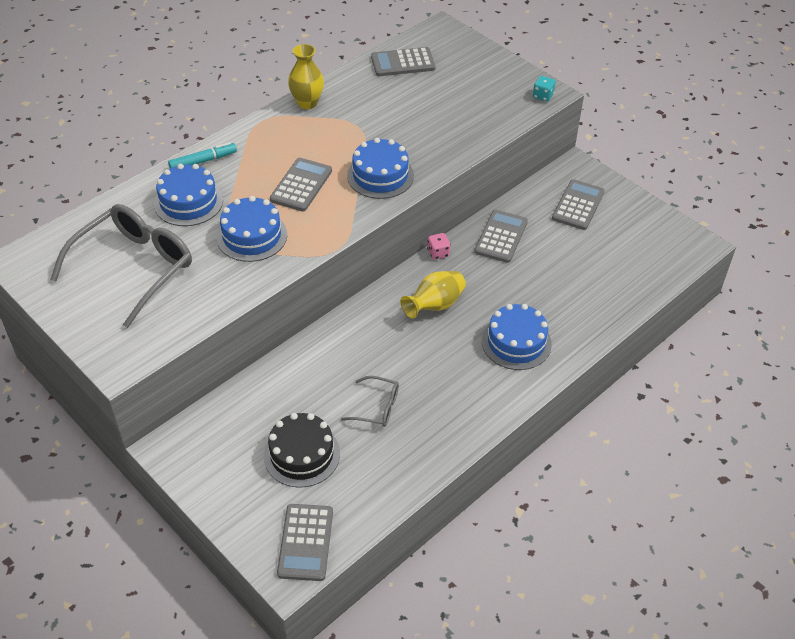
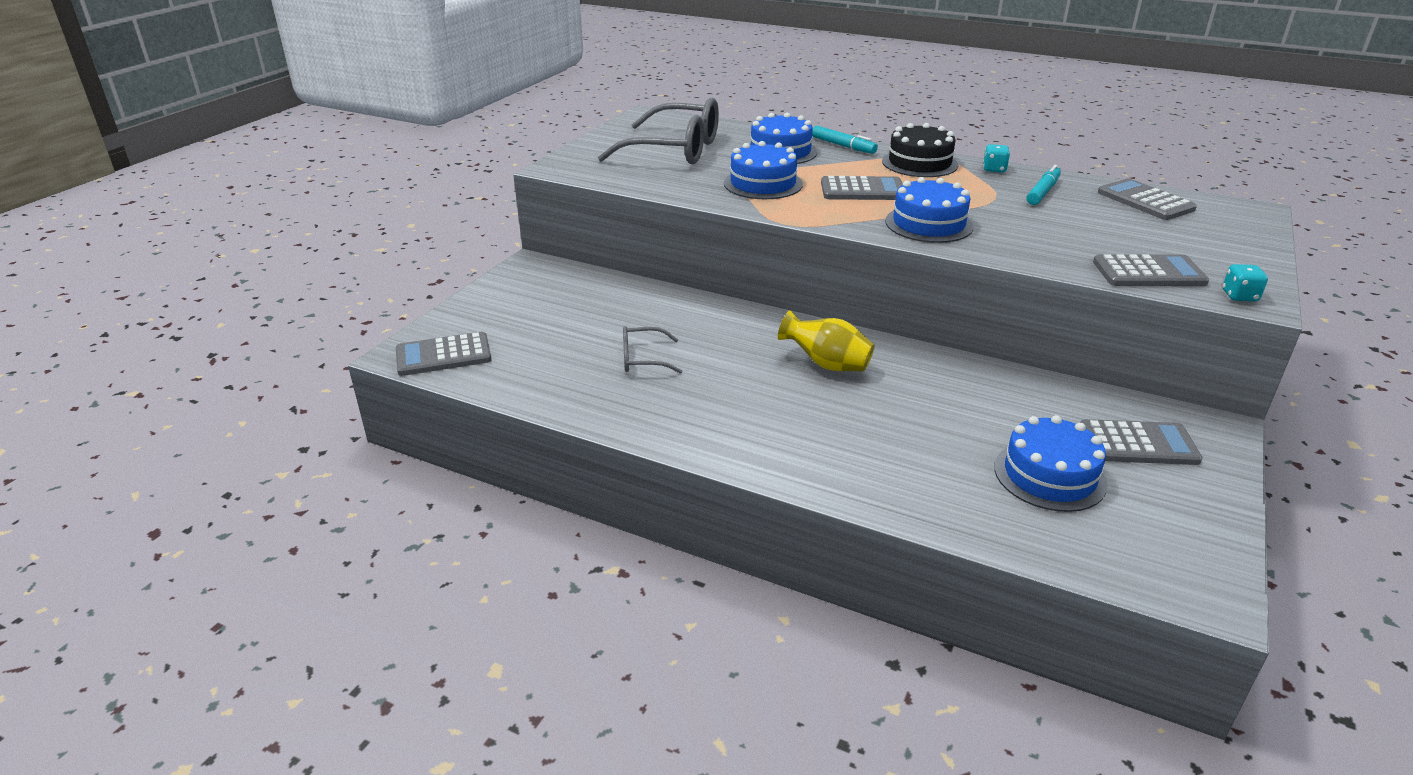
camera: 70 degrees right, 15 degrees down
(302, 454) = (554, 329): black cake -> black cake (919, 163)
(307, 103) = (994, 169): yellow vase -> turquoise dice
(361, 99) = (1043, 192): none -> turquoise marker
(377, 407) = (643, 359): grey glasses -> grey glasses turned 90 degrees clockwise
(438, 253) = (915, 349): pink dice -> none
(501, 237) = (995, 389): grey calculator -> grey calculator (1148, 272)
(516, 342) = (816, 437): blue cake -> blue cake (1049, 475)

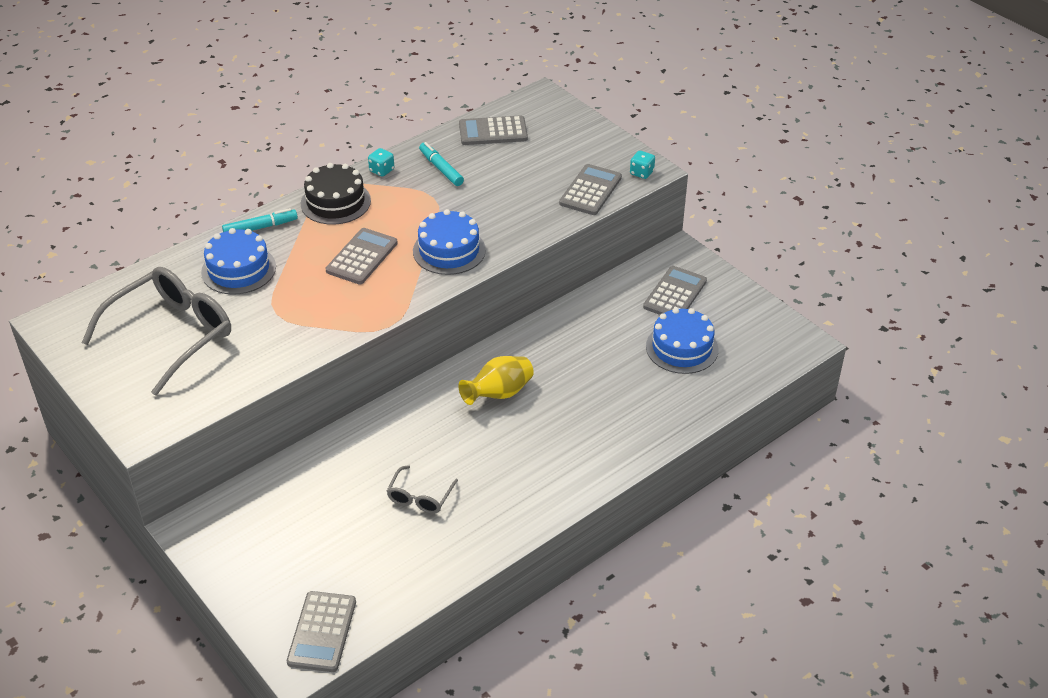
camera: 65 degrees left, 10 degrees up
(763, 184) = (301, 307): blue cake -> none

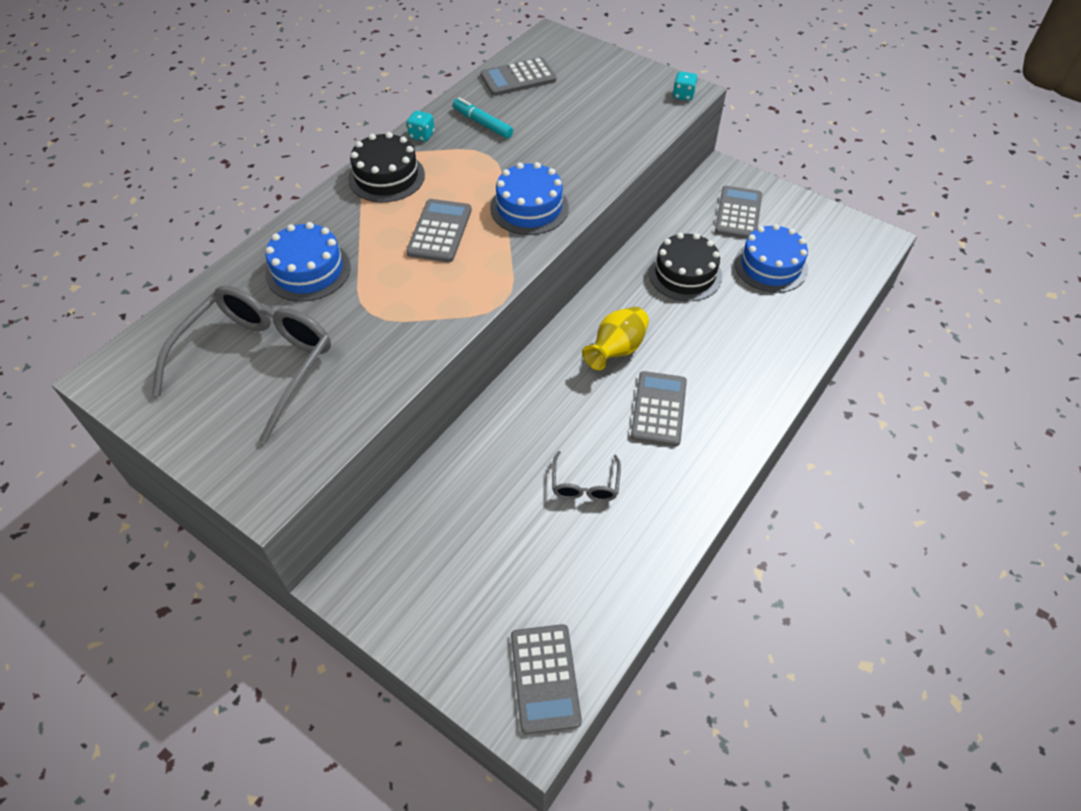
camera: 15 degrees left, 10 degrees up
(260, 227) = (315, 218): turquoise marker -> none
(590, 190) = (642, 121): grey calculator -> grey calculator (658, 409)
(595, 340) = (685, 274): none -> black cake

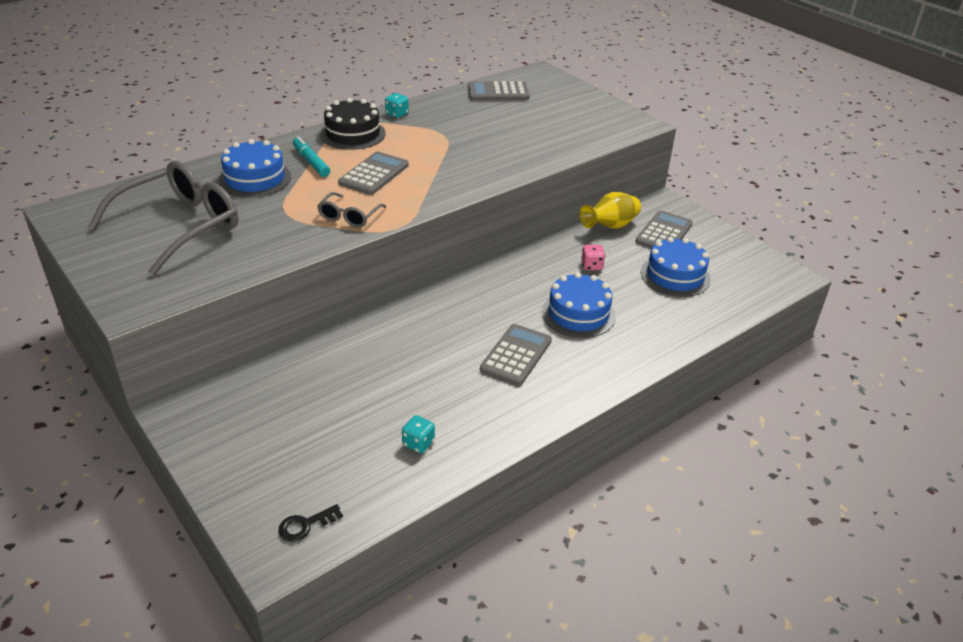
camera: 15 degrees right, 15 degrees down
(482, 123) = (451, 115): turquoise marker -> turquoise marker (311, 162)
(529, 207) = (457, 173): blue cake -> blue cake (578, 314)
(545, 678) = (305, 525): grey calculator -> black key
(585, 485) = (420, 394): grey glasses -> grey glasses (349, 217)
(616, 350) = (500, 306): yellow vase -> yellow vase (610, 226)
(683, 95) = (634, 125): turquoise dice -> turquoise dice (418, 443)
(685, 274) = (591, 266): black cake -> pink dice

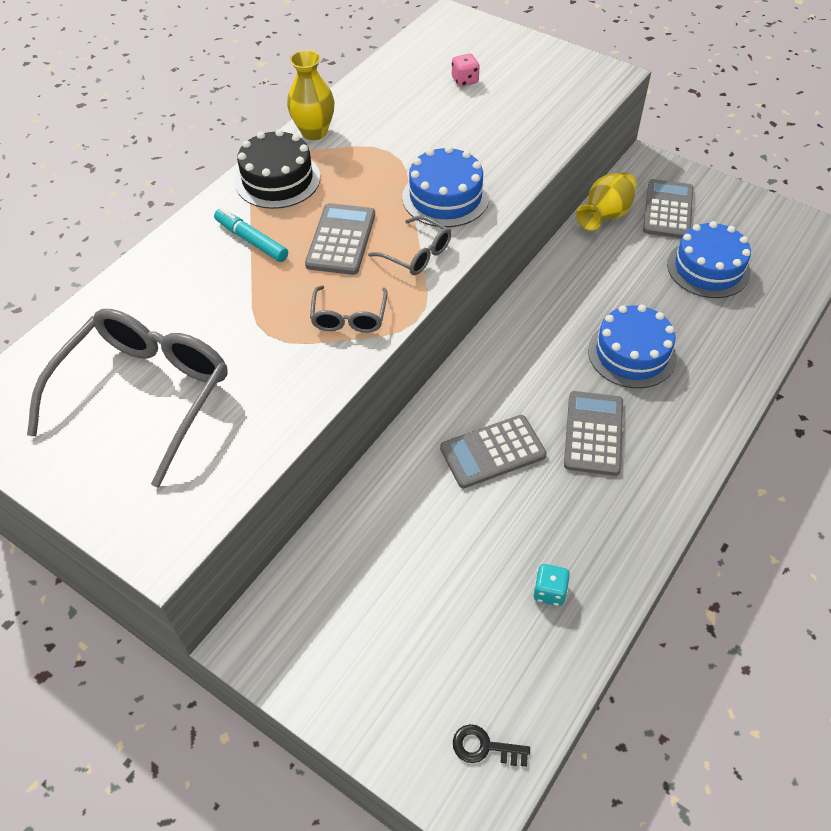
camera: 15 degrees left, 15 degrees up
(255, 178) = (196, 288): blue cake -> blue cake (445, 197)
(305, 525) = (484, 747): black key -> black key turned 60 degrees clockwise
(397, 114) = (314, 132): turquoise dice -> yellow vase
(423, 193) = (417, 254): none -> grey glasses
(498, 92) = (418, 65): grey calculator -> grey calculator (492, 452)
(591, 266) = (613, 280): pink dice -> pink dice (465, 80)

